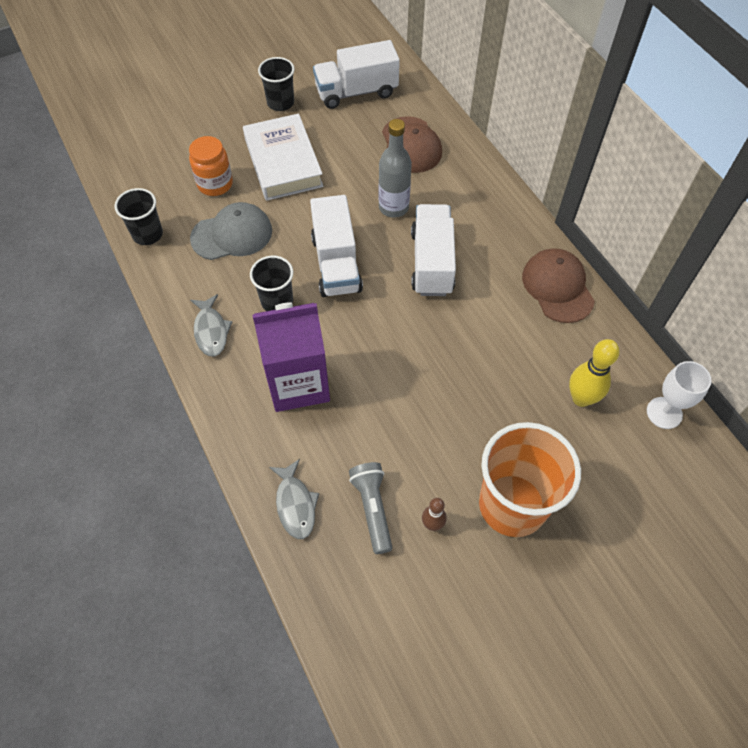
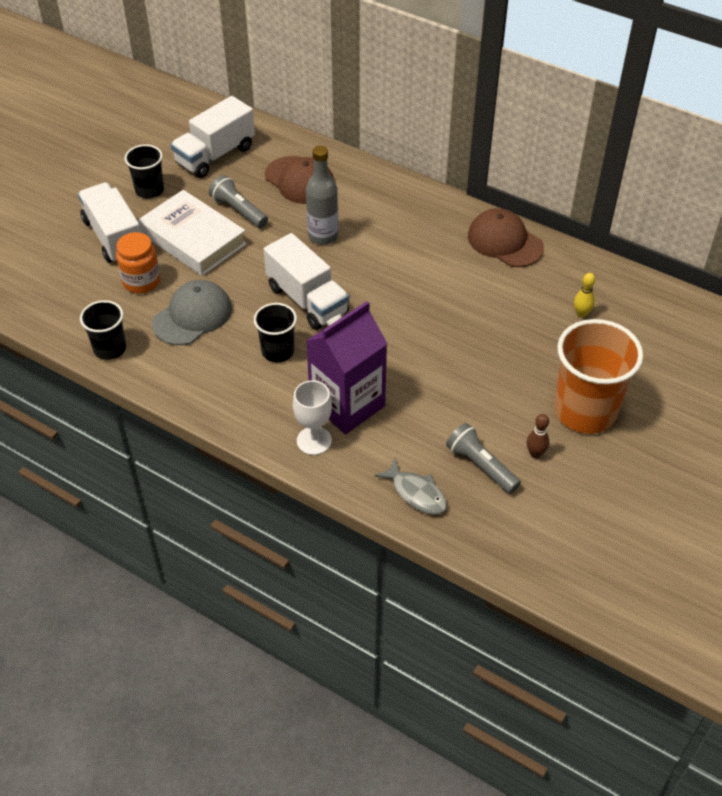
camera: 30 degrees left, 10 degrees down
(211, 331) = (236, 399): grey fish -> none
(339, 152) = (239, 211): none -> grey flashlight
(432, 263) = (389, 265): white truck -> white truck (114, 237)
(581, 398) = (581, 314): yellow bowling pin -> yellow bowling pin, size x0.58
(664, 413) = (648, 296): white goblet -> white goblet (314, 441)

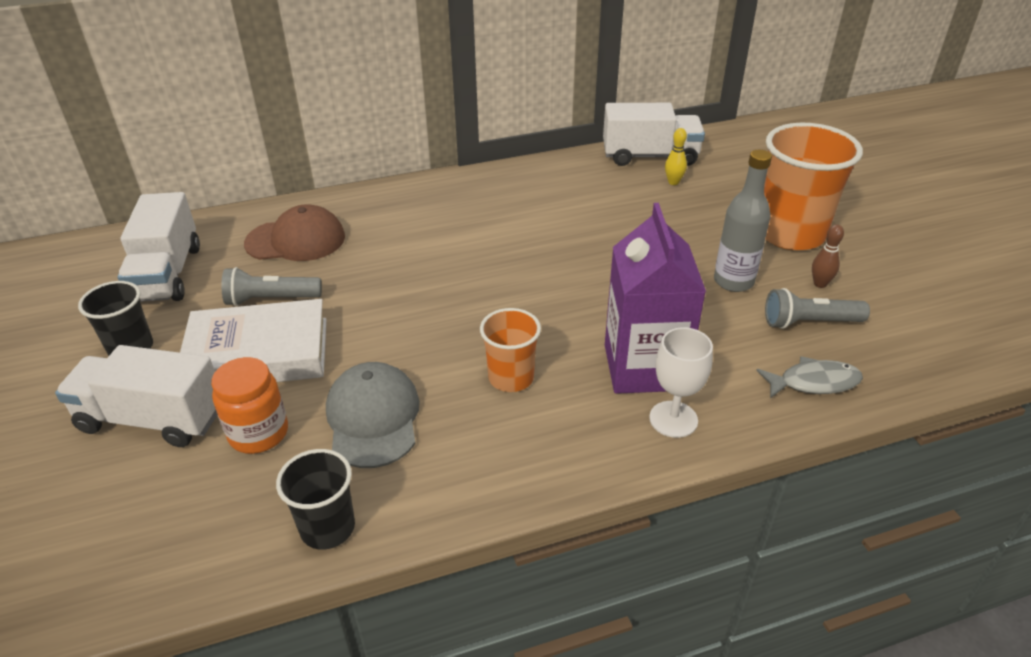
camera: 50 degrees left, 10 degrees down
(278, 351) = (511, 378): black cup -> orange cup
(307, 300) = (464, 319): white truck -> white truck (650, 156)
(323, 236) = (391, 264): grey bottle -> grey bottle (733, 281)
(505, 242) = (543, 175): brown cap -> none

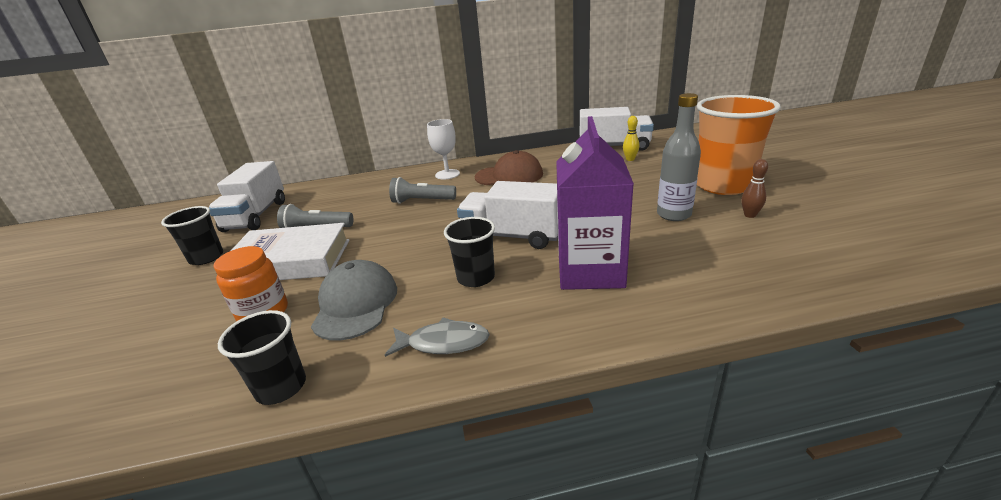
camera: 10 degrees right, 10 degrees down
(152, 419) = (193, 302): white truck -> white truck (513, 236)
(296, 240) = (350, 197): brown cap -> brown cap (509, 176)
(511, 378) = (476, 278): orange cup -> black cup
(673, 419) = (611, 309): white goblet -> white goblet (447, 174)
(809, 322) = (741, 240): grey flashlight -> grey flashlight (422, 201)
(814, 382) = (747, 283): grey fish -> grey fish (443, 343)

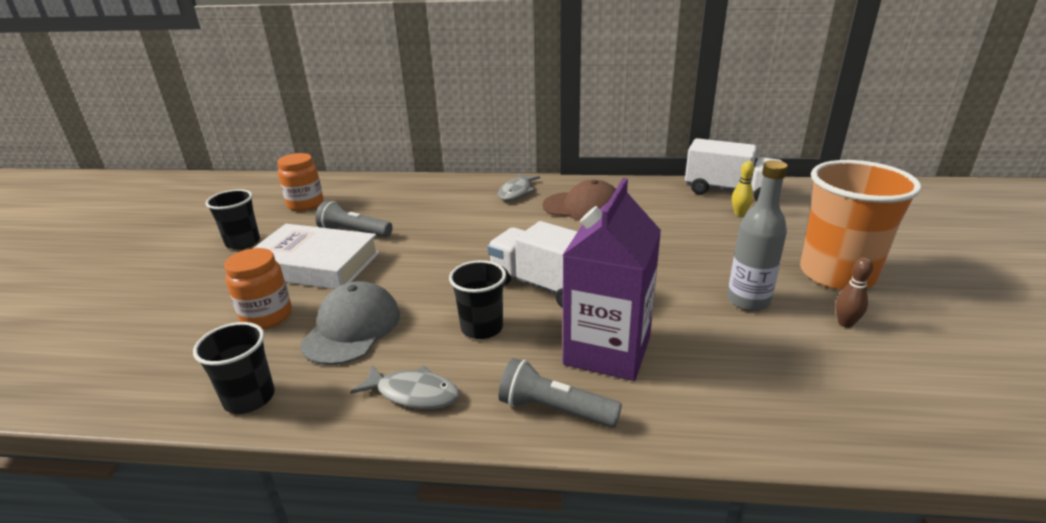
camera: 15 degrees right, 0 degrees up
(256, 216) = (305, 204): white truck -> orange jar
(422, 201) = (473, 221): grey flashlight -> grey flashlight (555, 410)
(447, 174) = (516, 192): white goblet -> grey fish

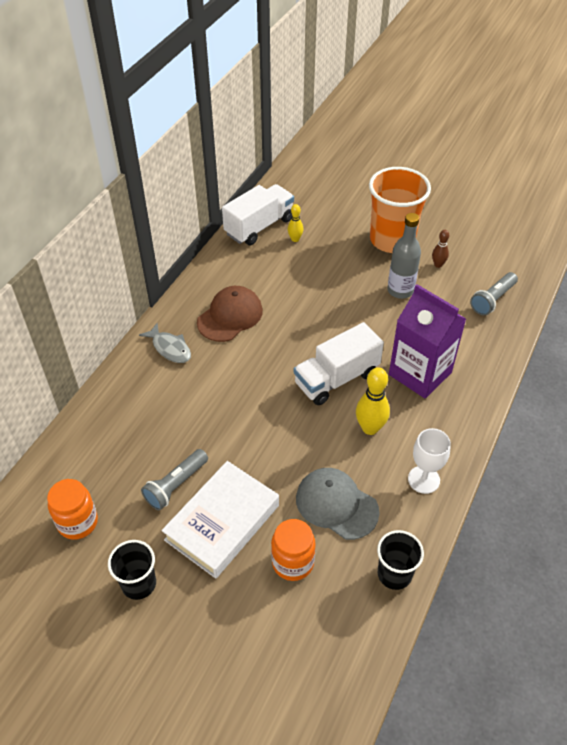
camera: 70 degrees left, 20 degrees up
(413, 393) = (423, 479): grey fish -> white goblet
(482, 328) = (370, 428): black cup -> yellow bowling pin
(555, 410) = (461, 415): grey flashlight -> grey flashlight (492, 300)

